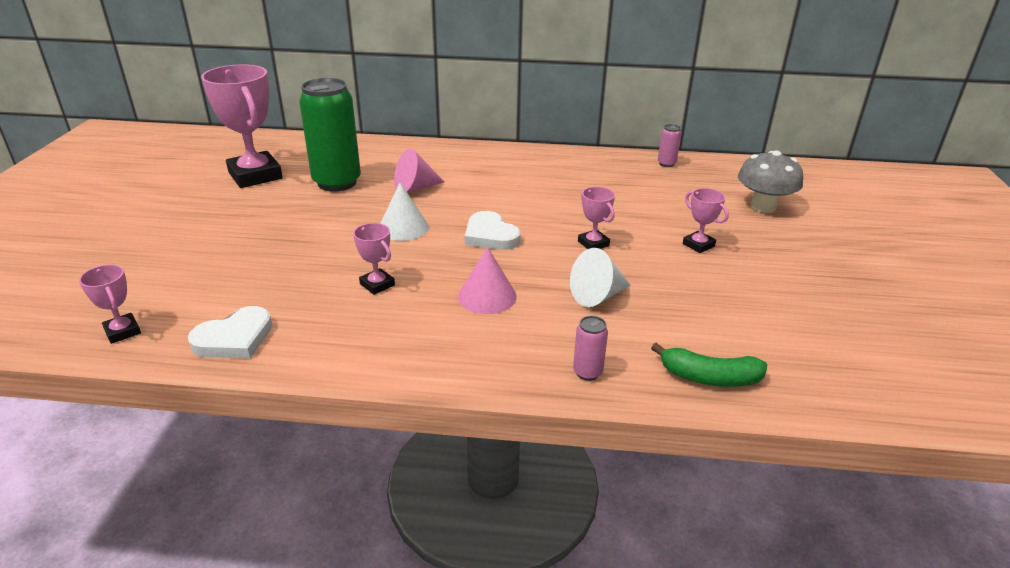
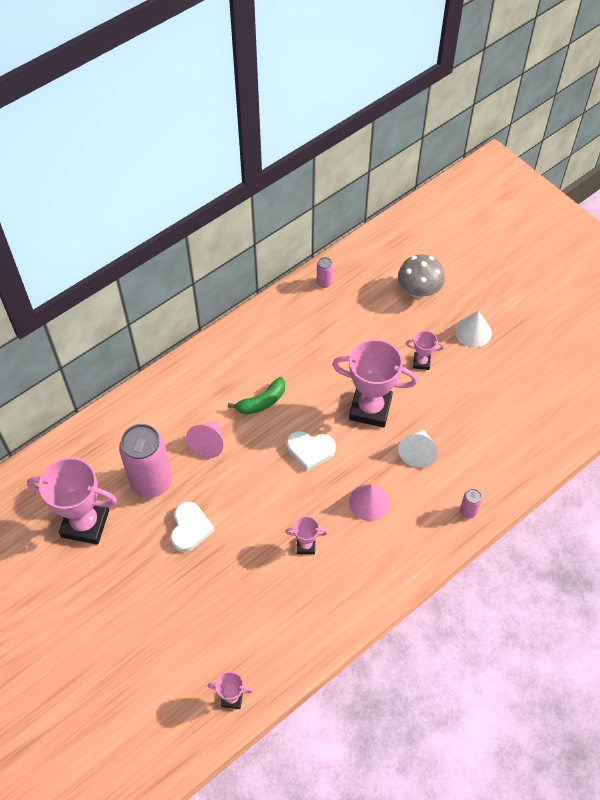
camera: 45 degrees left, 25 degrees up
(234, 338) = (293, 646): white heart -> white heart (190, 528)
(337, 182) = (151, 482): green can -> pink can
(403, 227) = (254, 487): white cone -> white cone (473, 332)
(593, 243) = (370, 409): pink trophy -> pink trophy, size x2.15
(709, 378) = (516, 467): green banana -> green banana (262, 402)

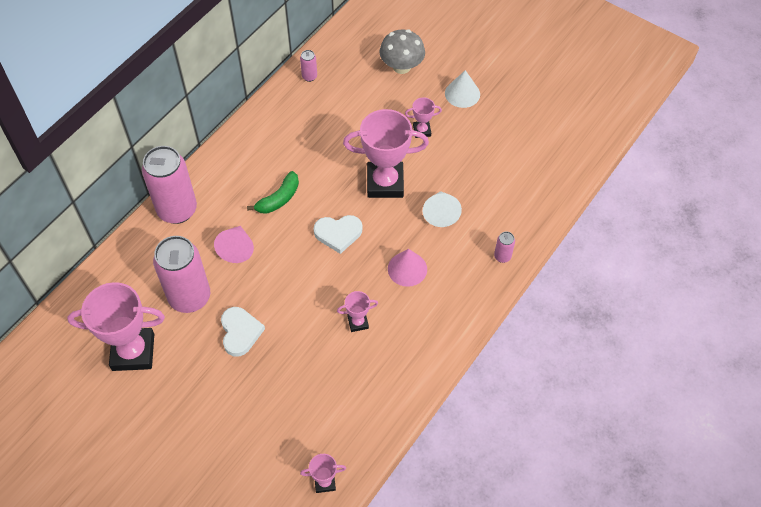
camera: 15 degrees left, 0 degrees up
(162, 391) = (177, 210): none -> pink can

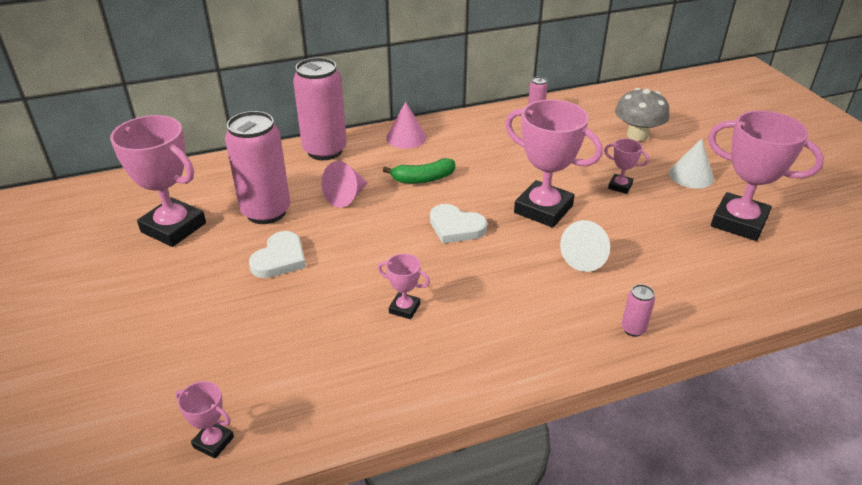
camera: 35 degrees right, 20 degrees down
(407, 269) = (504, 288): pink cone -> pink cone (406, 137)
(515, 126) = (739, 222): none -> pink trophy

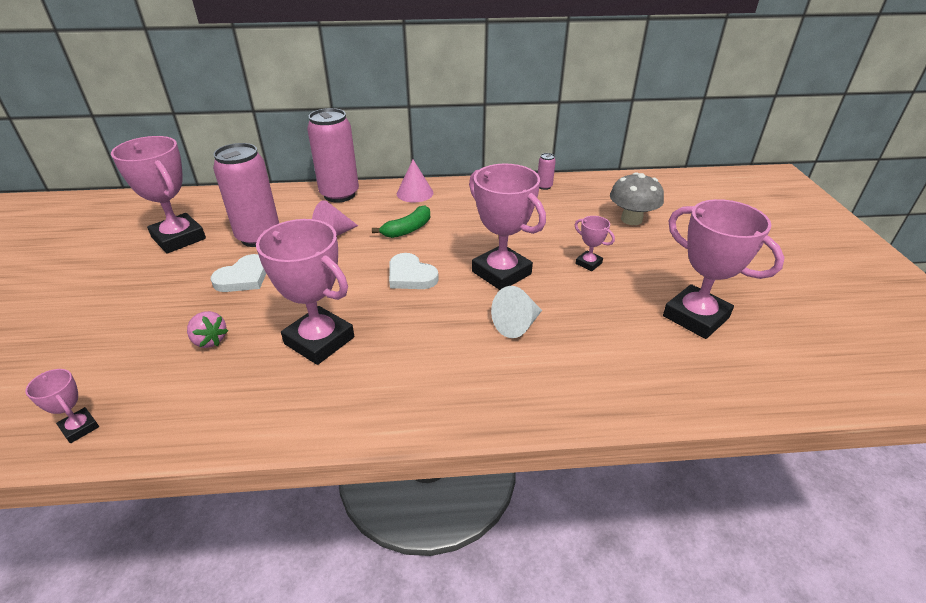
camera: 15 degrees right, 0 degrees up
(289, 330) = (209, 340): none -> pink strawberry
(404, 308) = (319, 340): pink trophy -> pink trophy, size x2.15
(423, 179) = (408, 229): green banana -> green banana turned 45 degrees counterclockwise
(633, 329) = (525, 404): pink can -> none
(691, 175) = (667, 264): white cone -> none

